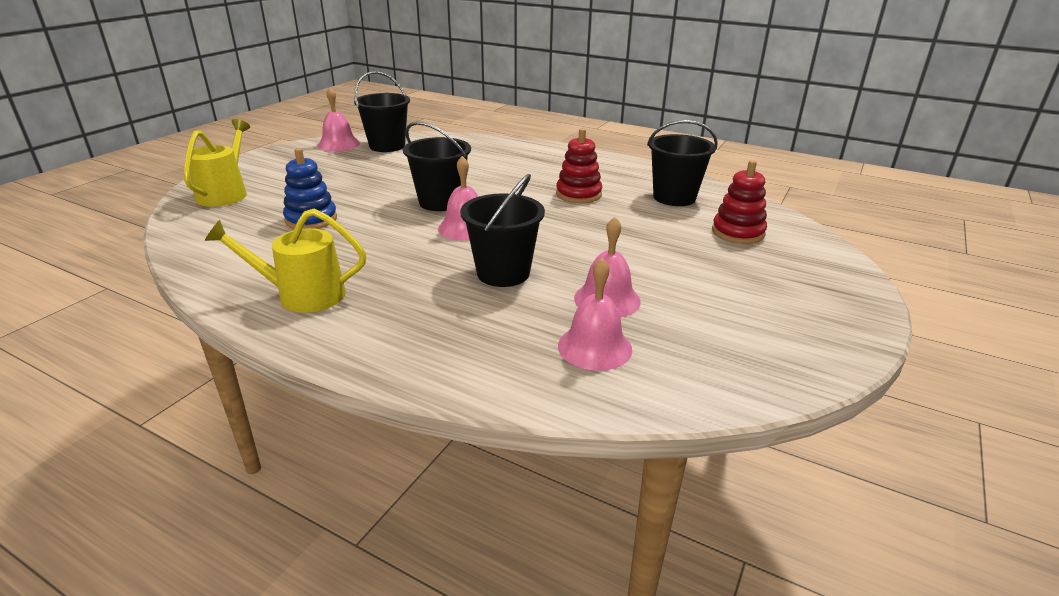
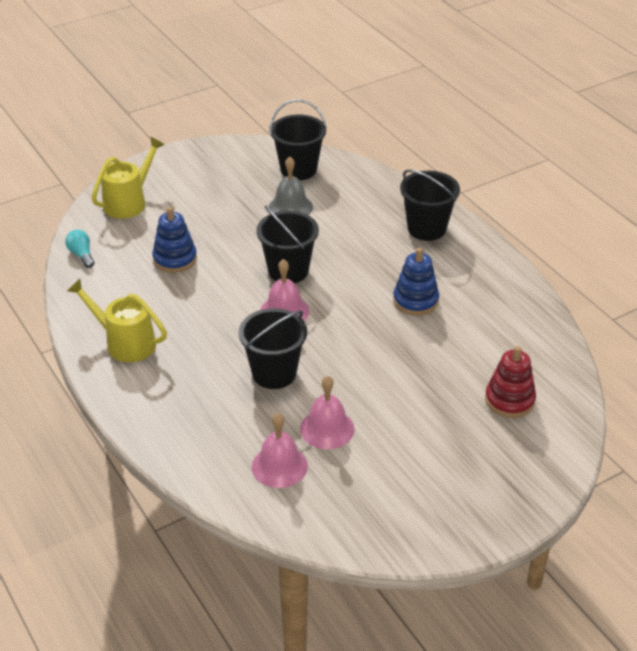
camera: 30 degrees right, 10 degrees up
(192, 240) = (81, 255): none -> turquoise light bulb
(338, 144) = (257, 153): pink bell -> none
(401, 166) = (290, 207): none -> grey bell
(578, 194) = (415, 301): red stacking toy -> blue stacking toy
(674, 197) = (501, 335): black bucket -> black bucket (427, 228)

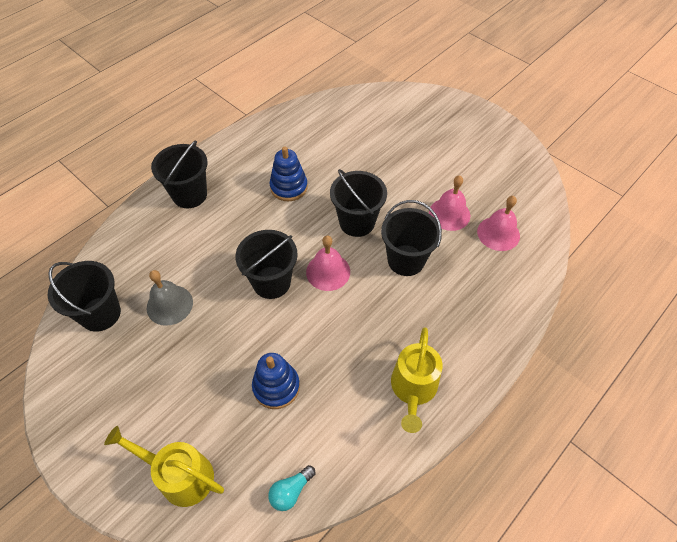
camera: 105 degrees left, 15 degrees up
(343, 345) = (357, 222): none -> black bucket
(509, 400) = (378, 123): red stacking toy -> none

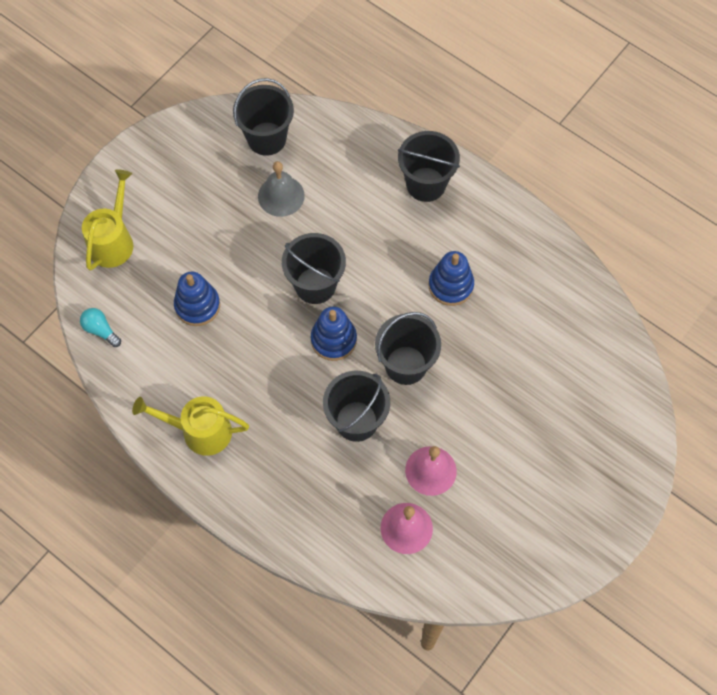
camera: 85 degrees right, 10 degrees up
(328, 271) = (333, 340): pink bell -> blue stacking toy

